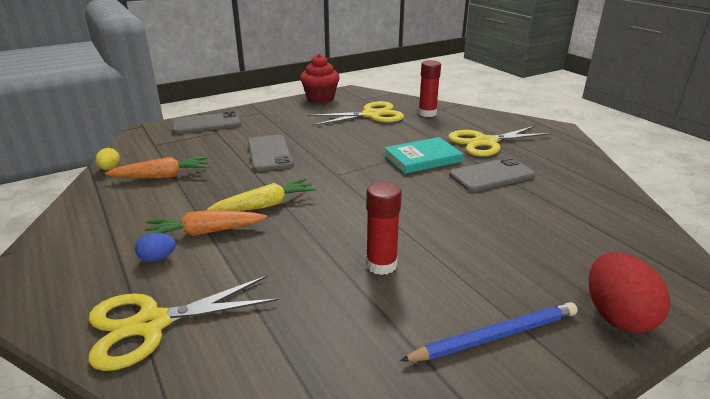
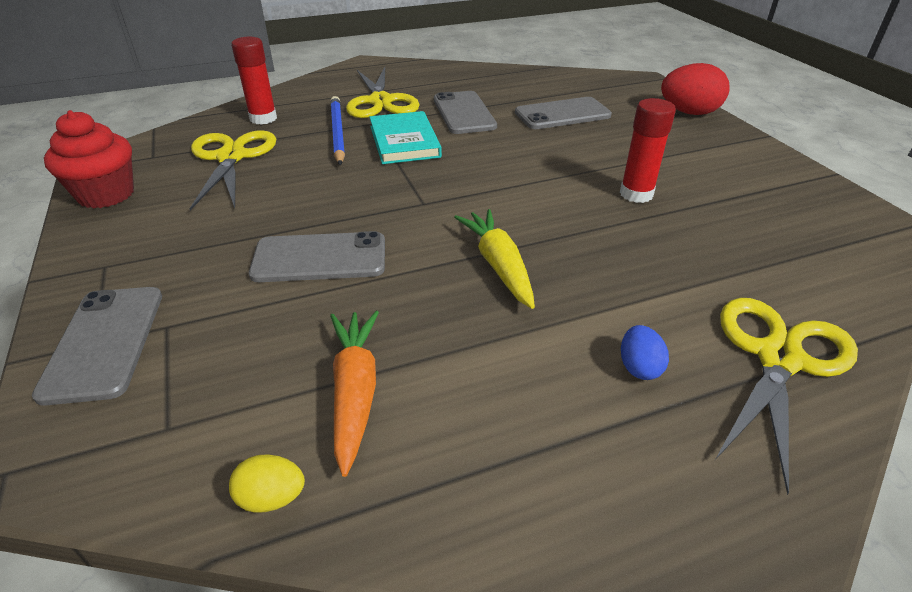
camera: 80 degrees left, 10 degrees up
(151, 324) = (779, 358): yellow scissors -> yellow scissors turned 135 degrees counterclockwise
(205, 232) = (568, 321): orange carrot -> none
(495, 336) = (726, 158): blue pencil -> blue pencil (337, 133)
(531, 223) = (562, 114): none -> grey phone

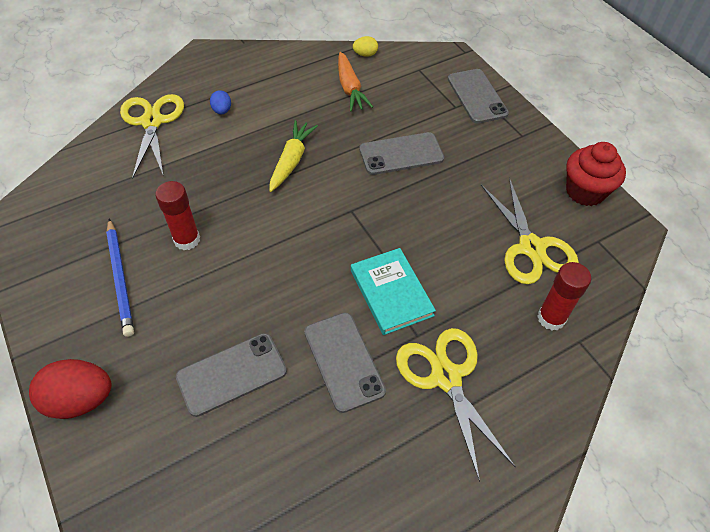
camera: 170 degrees right, 15 degrees up
(337, 133) = (461, 300): blue pencil -> blue pencil (121, 278)
(498, 265) = (291, 161): yellow carrot -> yellow carrot turned 135 degrees counterclockwise
(779, 358) = (152, 122): yellow scissors -> yellow scissors turned 150 degrees clockwise

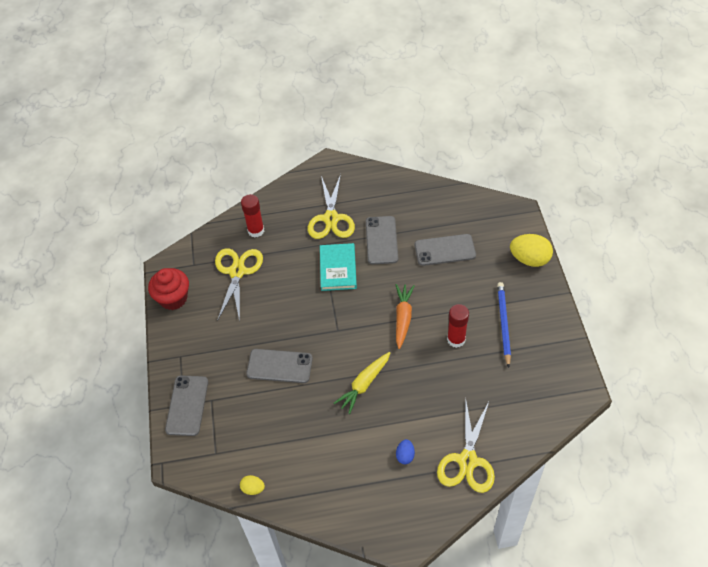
camera: 155 degrees left, 0 degrees up
(80, 400) = (529, 259): red egg -> yellow egg
(350, 88) = (287, 448): orange carrot -> orange carrot (403, 318)

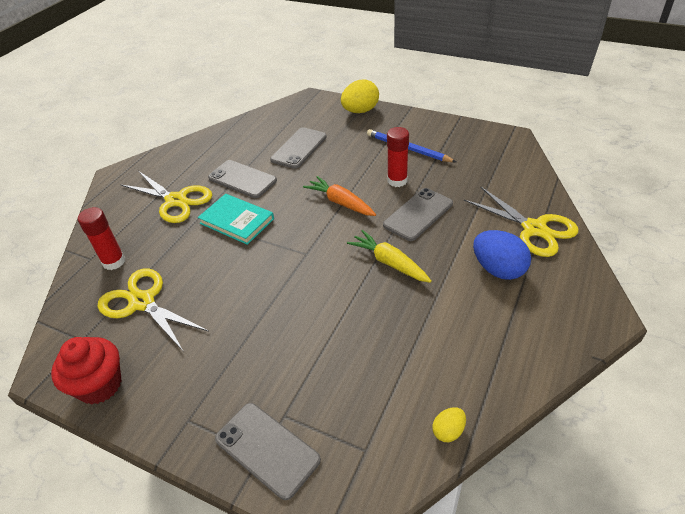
camera: 55 degrees left, 10 degrees down
(279, 366) = (302, 322): grey phone -> grey phone (418, 214)
(364, 384) = (389, 262): yellow carrot -> yellow carrot turned 150 degrees clockwise
(405, 455) = (498, 269): blue egg -> blue egg, size x1.95

